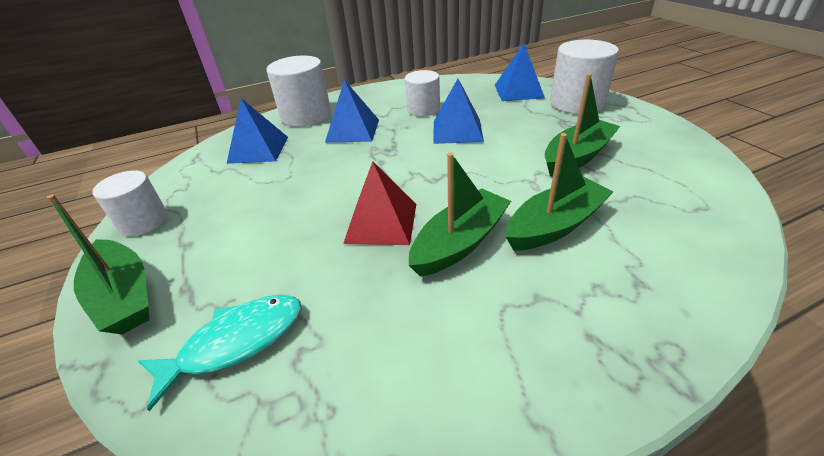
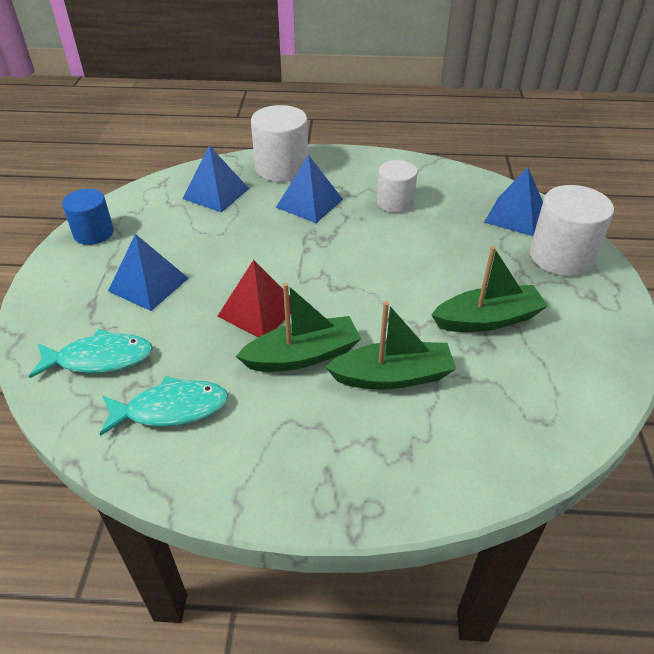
camera: 25 degrees right, 5 degrees up
(124, 296) = (53, 292): green boat -> none
(143, 222) = (93, 233): white cylinder -> blue cylinder
(369, 357) = (171, 409): none -> turquoise fish
(457, 131) = (403, 242): blue pyramid -> blue pyramid (148, 284)

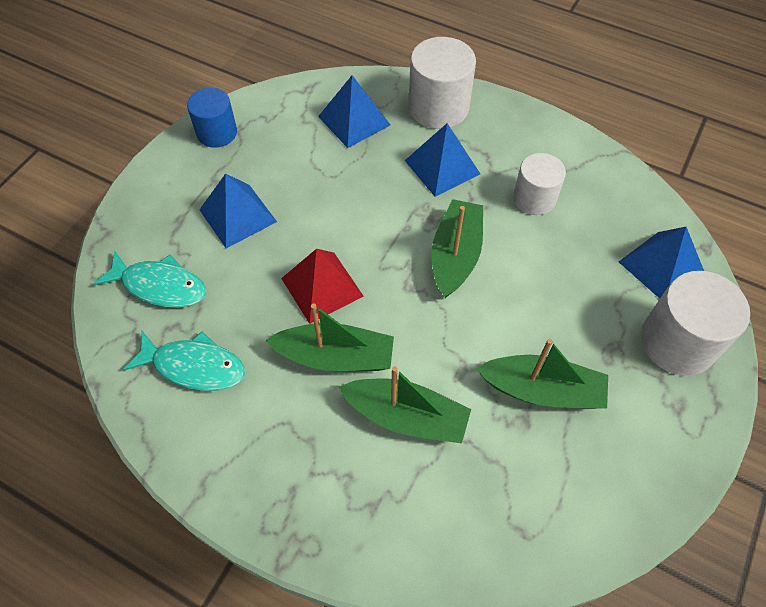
camera: 25 degrees right, 15 degrees up
(358, 255) = (455, 255): none -> green boat

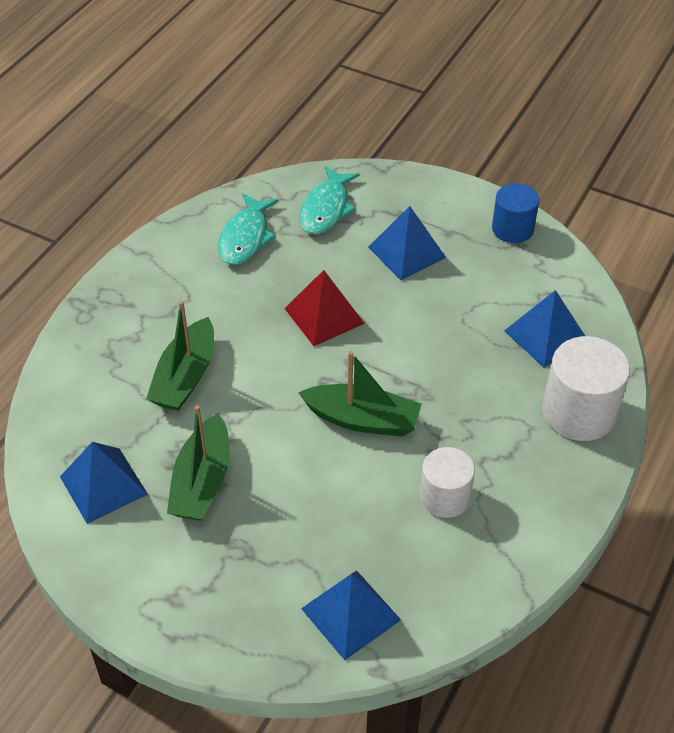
camera: 90 degrees right, 10 degrees down
(335, 357) = (248, 327): green boat -> none
(442, 167) = (484, 412): blue pyramid -> blue pyramid (103, 485)
(677, 342) = (249, 612): white cylinder -> none

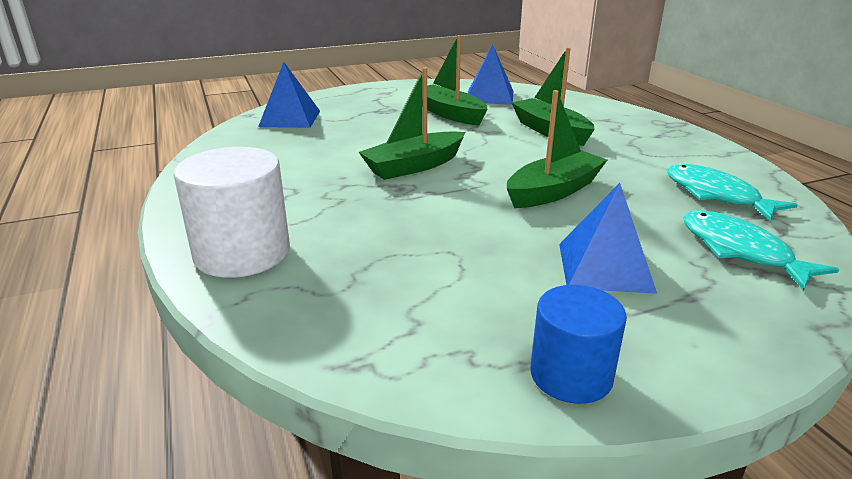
camera: 130 degrees right, 20 degrees down
(324, 316) = (553, 191): red pyramid -> green boat
(445, 497) = (298, 166): white cylinder -> none
(546, 336) = (353, 288): blue pyramid -> none

